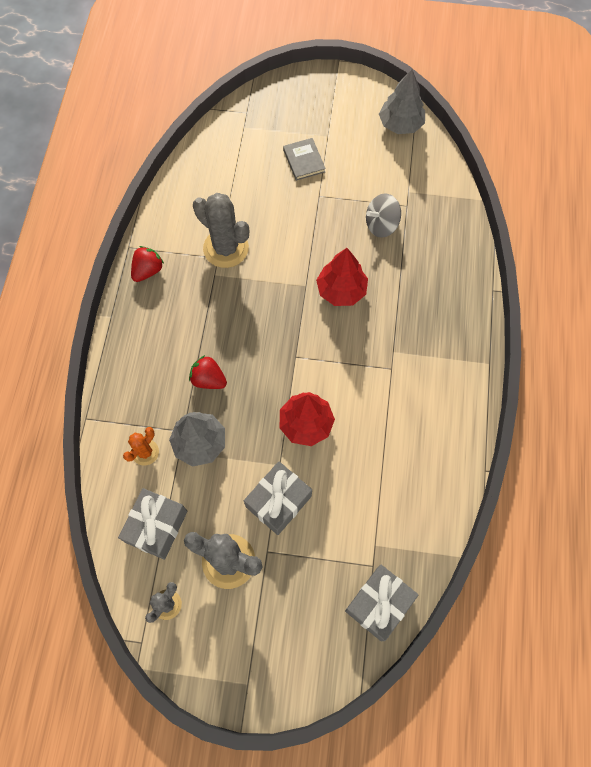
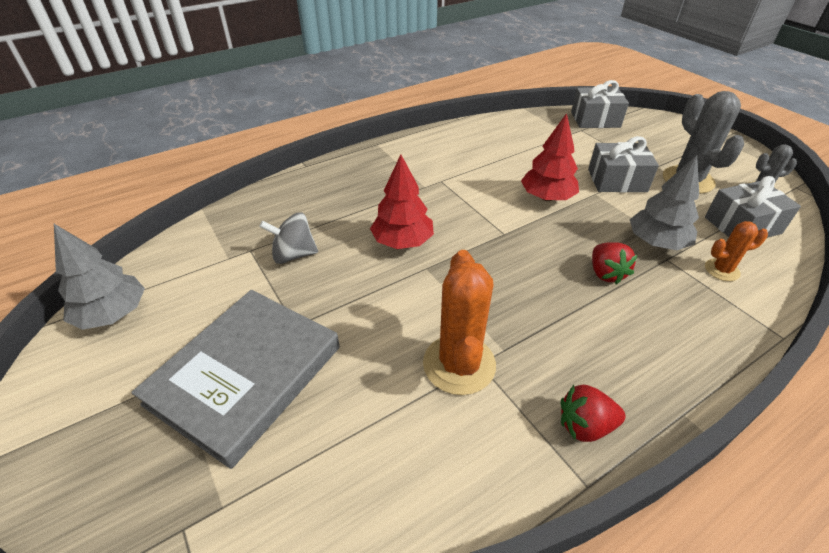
camera: 130 degrees left, 25 degrees down
(226, 248) = (459, 364): grey cactus -> orange cactus
(304, 161) = (245, 375): grey book -> grey book, size x2.26
(381, 225) = (294, 255): grey spinning top -> grey spinning top turned 150 degrees clockwise

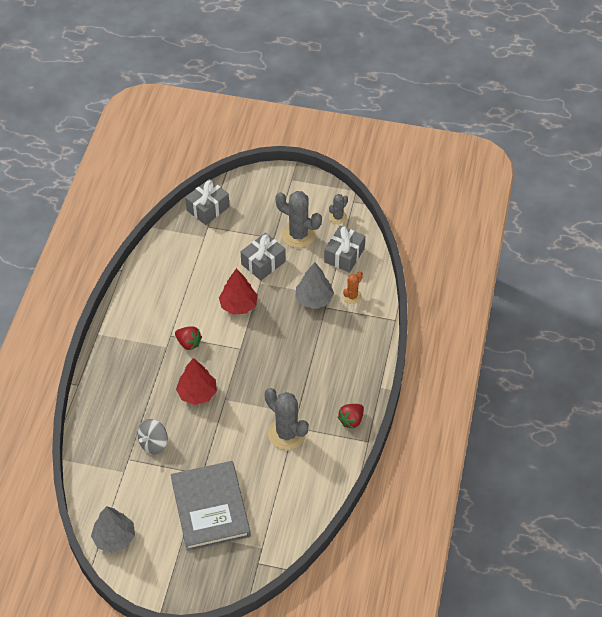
camera: 45 degrees left, 10 degrees up
(459, 364) = (286, 434): orange cactus -> grey cactus
(606, 273) = (306, 338): red strawberry -> red strawberry (188, 343)

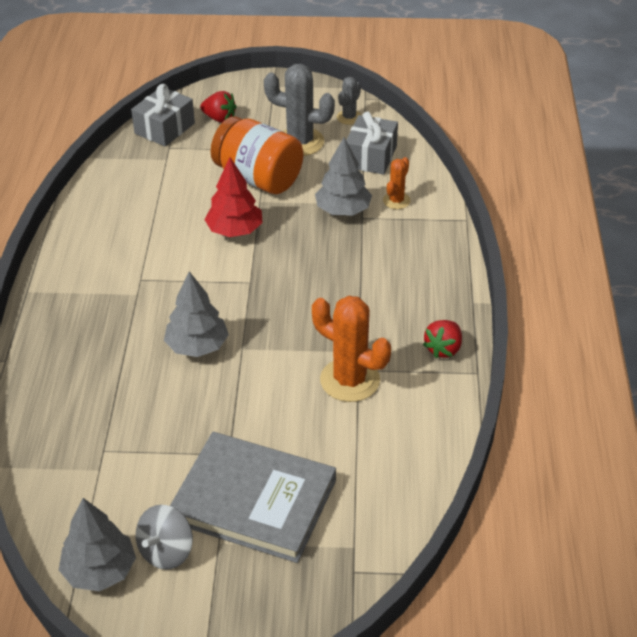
camera: 10 degrees left, 10 degrees down
(154, 443) = (141, 423): grey spinning top -> grey spinning top (166, 551)
(188, 343) = (170, 285): red strawberry -> red strawberry (219, 118)
(197, 393) = (197, 346): red tree -> grey tree
(210, 508) = (254, 501): grey book -> grey book turned 45 degrees counterclockwise
(263, 263) = (258, 178): grey gift -> orange jar
(286, 434) = (350, 380): grey cactus -> orange cactus

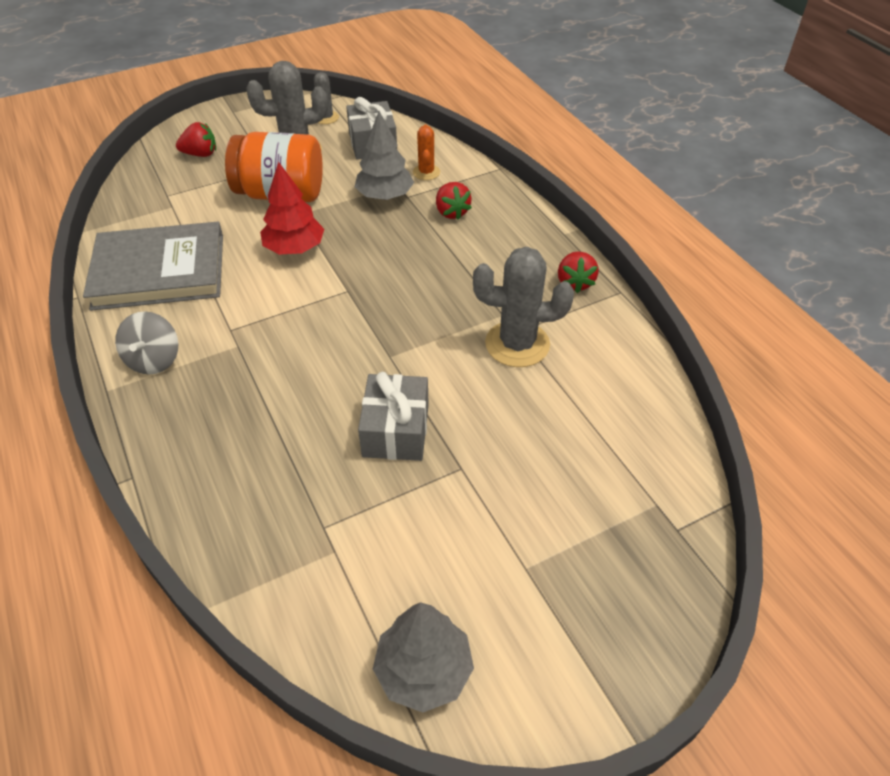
camera: 30 degrees left, 5 degrees up
(164, 128) = (149, 179): grey gift -> grey gift (396, 430)
(166, 551) = (479, 607): grey spinning top -> grey spinning top (154, 360)
(197, 346) = (342, 373): grey tree -> none
(254, 501) = (525, 505): grey book -> grey book (159, 271)
(350, 380) = (517, 344): orange cactus -> grey cactus
(388, 246) = (451, 212): none -> red strawberry

